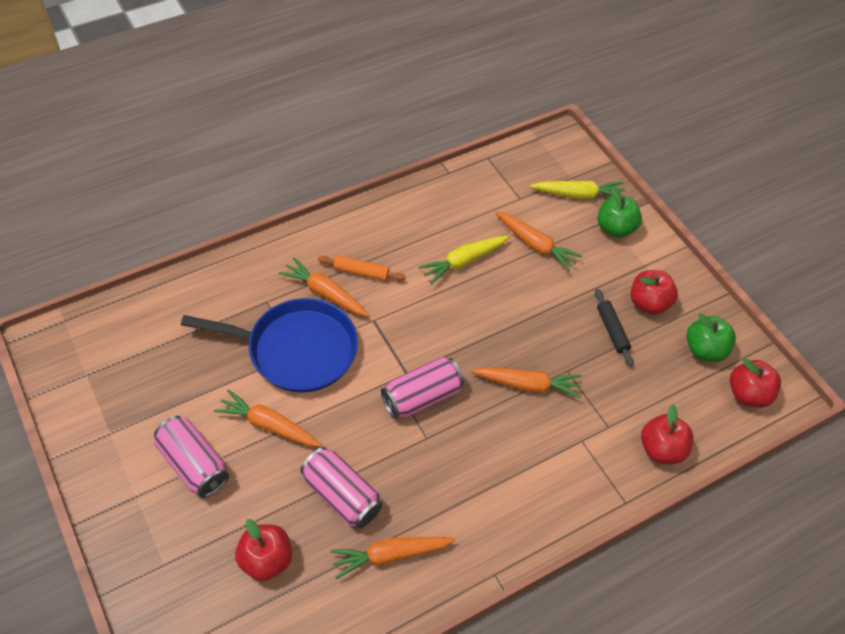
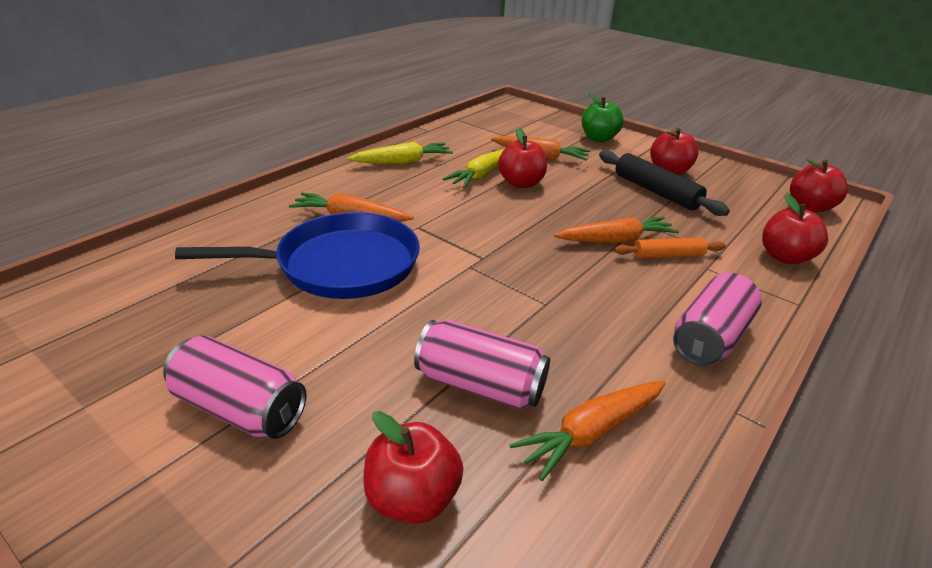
camera: 20 degrees left, 20 degrees down
(269, 425) = (338, 339): orange carrot -> none
(361, 272) = (382, 197): orange rolling pin -> orange rolling pin (668, 255)
(422, 397) = (514, 272): pink can -> pink can (710, 338)
(492, 283) = (521, 183): none -> red apple
(578, 195) = (551, 127): yellow carrot -> yellow carrot (402, 162)
(612, 330) = (656, 192): black rolling pin -> black rolling pin, size x1.60
(704, 350) = (744, 189): green apple -> none

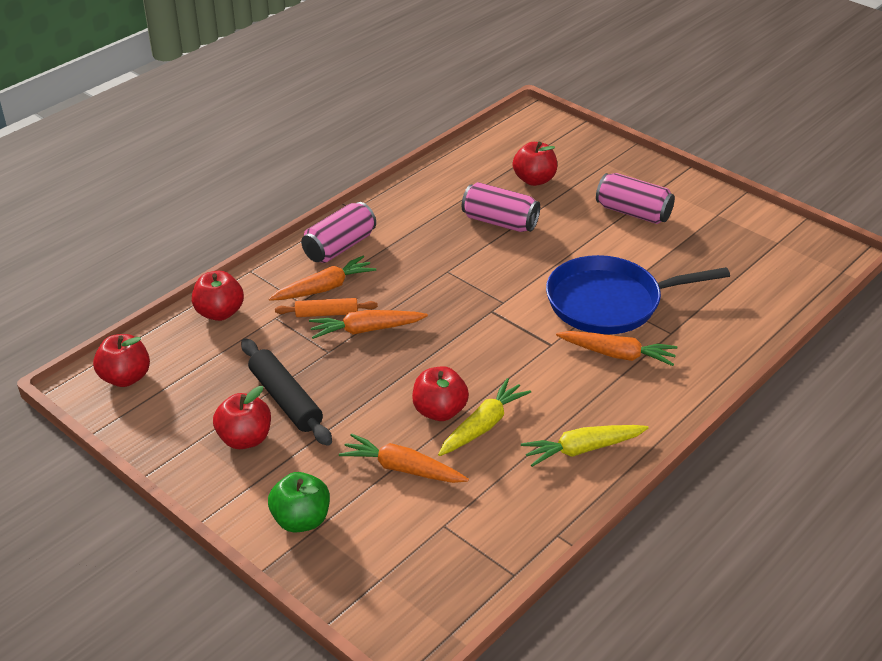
camera: 175 degrees left, 5 degrees up
(592, 432) = (441, 201): orange carrot -> orange carrot (324, 288)

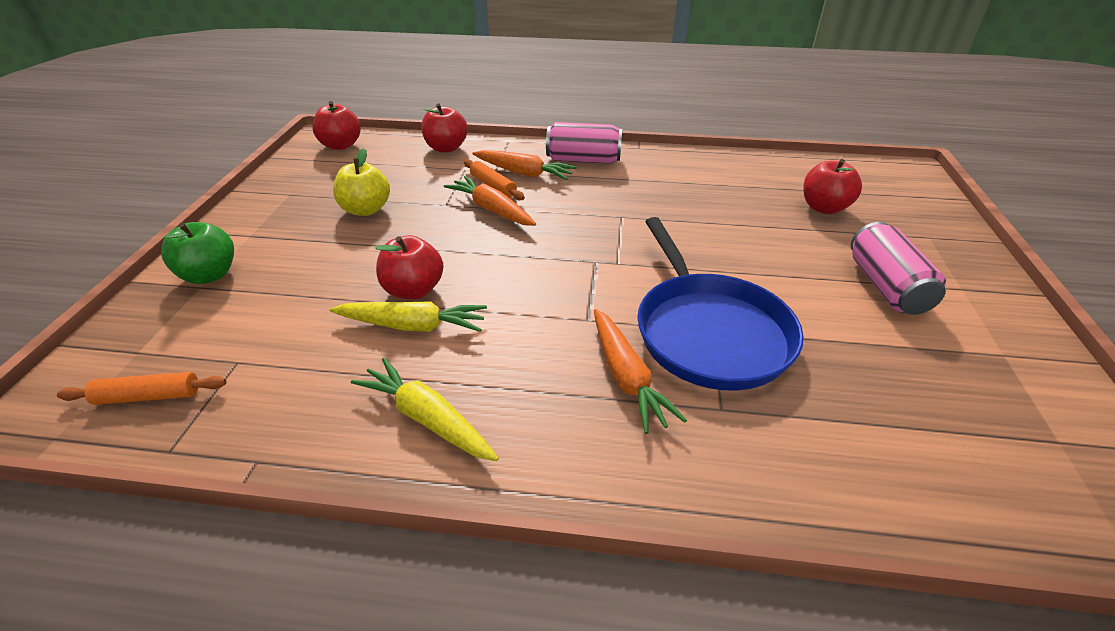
camera: 55 degrees right, 0 degrees up
(245, 439) = (303, 211): red apple -> none
(286, 399) = (366, 210): black rolling pin -> yellow apple
(402, 469) = (311, 302): orange carrot -> none
(445, 578) = (148, 396): none -> orange rolling pin
(500, 222) = (731, 215): pink can -> none
(609, 302) = (709, 332): blue pan -> blue pan turned 150 degrees counterclockwise

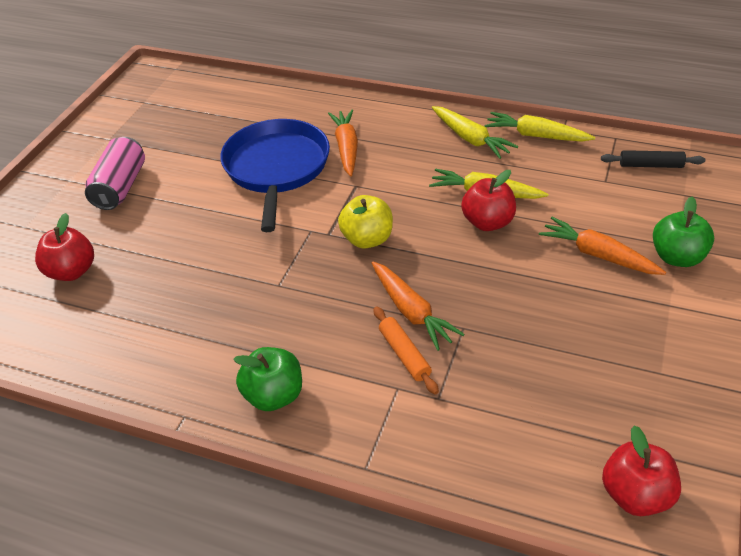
camera: 165 degrees left, 5 degrees up
(148, 396) = (650, 165): orange rolling pin -> black rolling pin
(311, 438) = (536, 136): none -> yellow carrot
(366, 210) = (554, 330): yellow apple -> yellow apple (367, 239)
(446, 148) = (463, 458): red apple -> none
(523, 173) = (361, 376): orange carrot -> orange carrot (598, 255)
(583, 160) = (274, 395): pink can -> green apple

